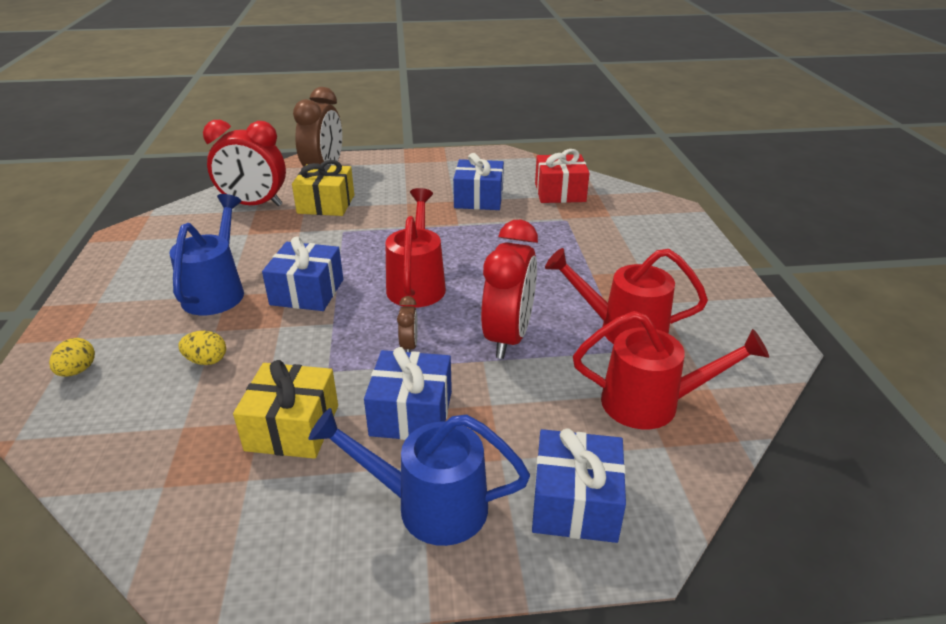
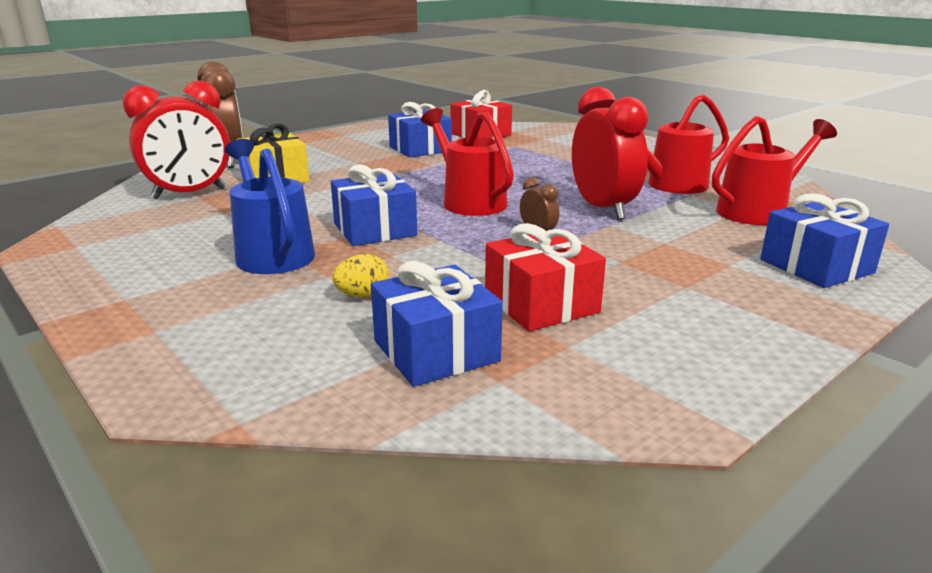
camera: 35 degrees left, 10 degrees down
(78, 371) = (214, 349): yellow egg -> none
(292, 427) = (541, 304): yellow gift -> red gift
(411, 413) = (619, 265): blue gift -> blue gift (436, 351)
(428, 505) = (736, 302): blue watering can -> none

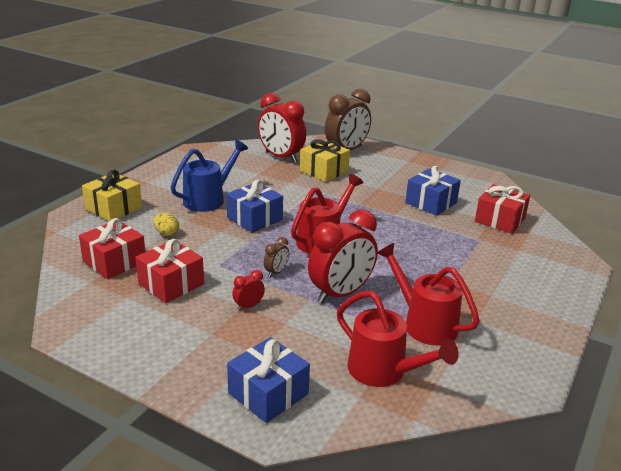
camera: 70 degrees right, 5 degrees up
(202, 341) = (113, 208): none -> yellow gift
(436, 351) = (114, 262): blue gift -> red gift
(620, 257) = (248, 306): none -> red clock

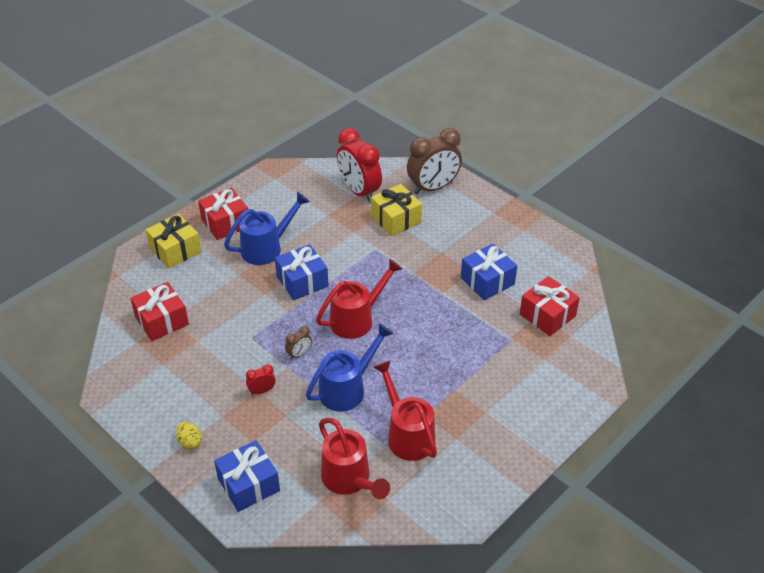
camera: 15 degrees right, 15 degrees up
(166, 233) = (215, 290): yellow egg -> yellow egg (190, 442)
(171, 284) = (203, 355): red gift -> red gift (225, 223)
(341, 293) = (347, 389): red clock -> blue watering can

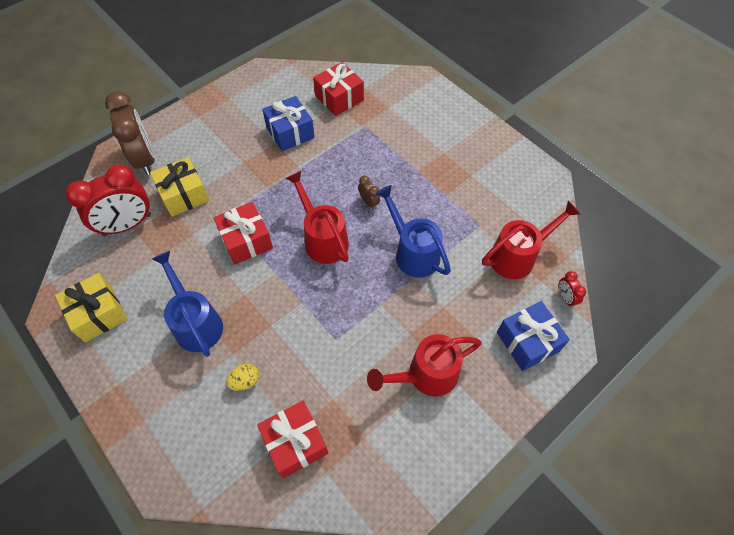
camera: 85 degrees left, 15 degrees up
(175, 250) = (171, 432): yellow gift -> yellow gift (98, 314)
(190, 442) = (478, 400): yellow egg -> yellow egg (245, 381)
(225, 223) = (137, 370): red gift -> red gift (246, 240)
(262, 391) = (411, 329): red clock -> red clock (565, 298)
(299, 354) = (364, 293): brown clock -> brown clock (369, 202)
(302, 281) = (259, 287): blue gift -> none
(407, 434) = (467, 209): red watering can -> red watering can (425, 375)

